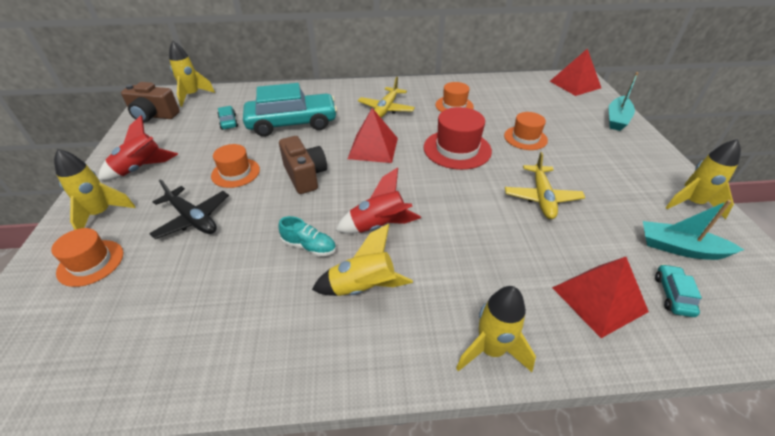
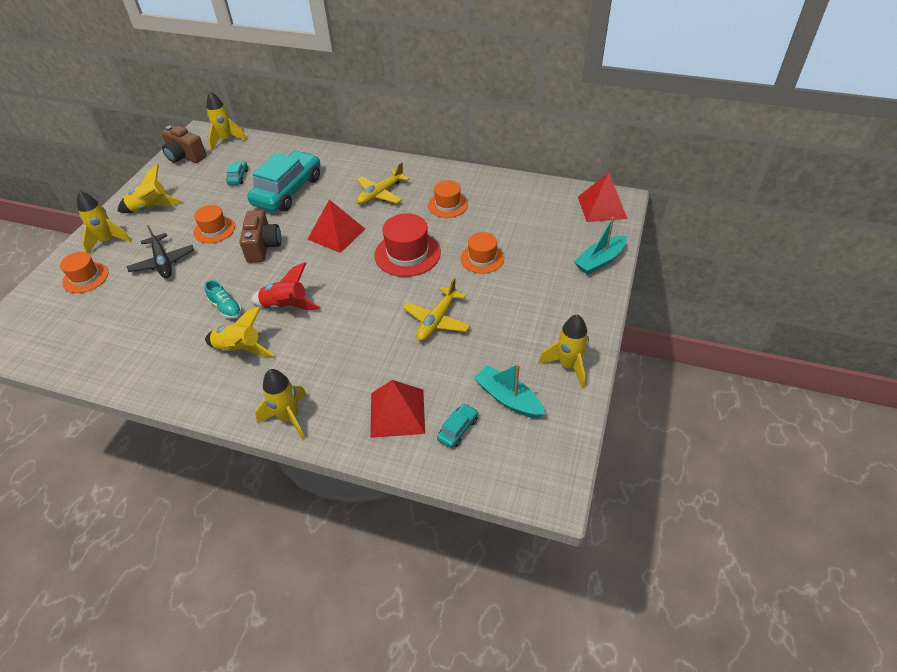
camera: 25 degrees right, 5 degrees up
(141, 168) = (151, 208): red rocket -> yellow rocket
(292, 123) = (288, 191): turquoise car -> turquoise car turned 75 degrees counterclockwise

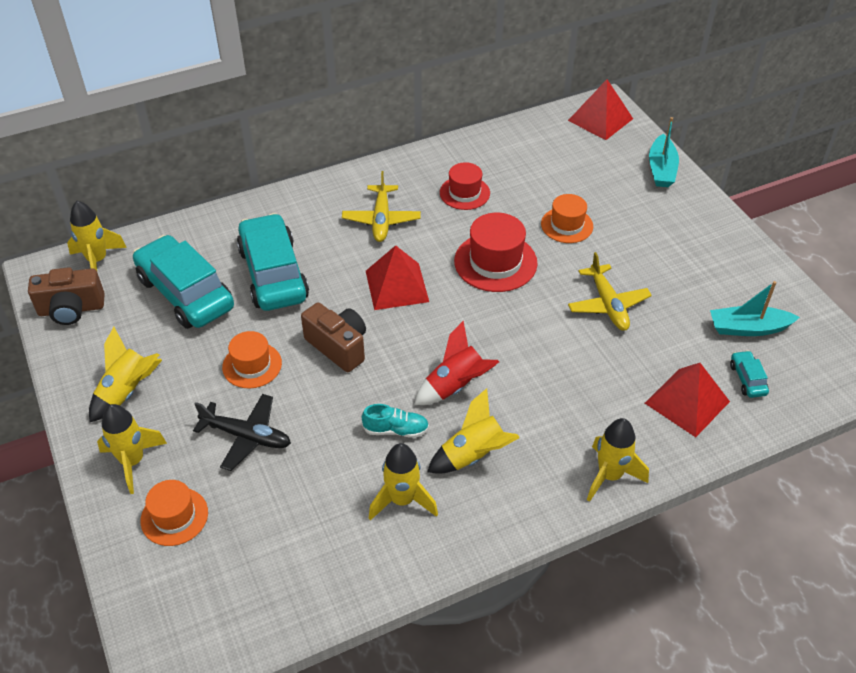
camera: 45 degrees left, 0 degrees up
(238, 177) = (185, 293): turquoise car -> turquoise car, size x2.41
(448, 205) = (464, 193): orange hat -> red hat
(568, 366) = (753, 272): yellow rocket -> yellow rocket (402, 500)

